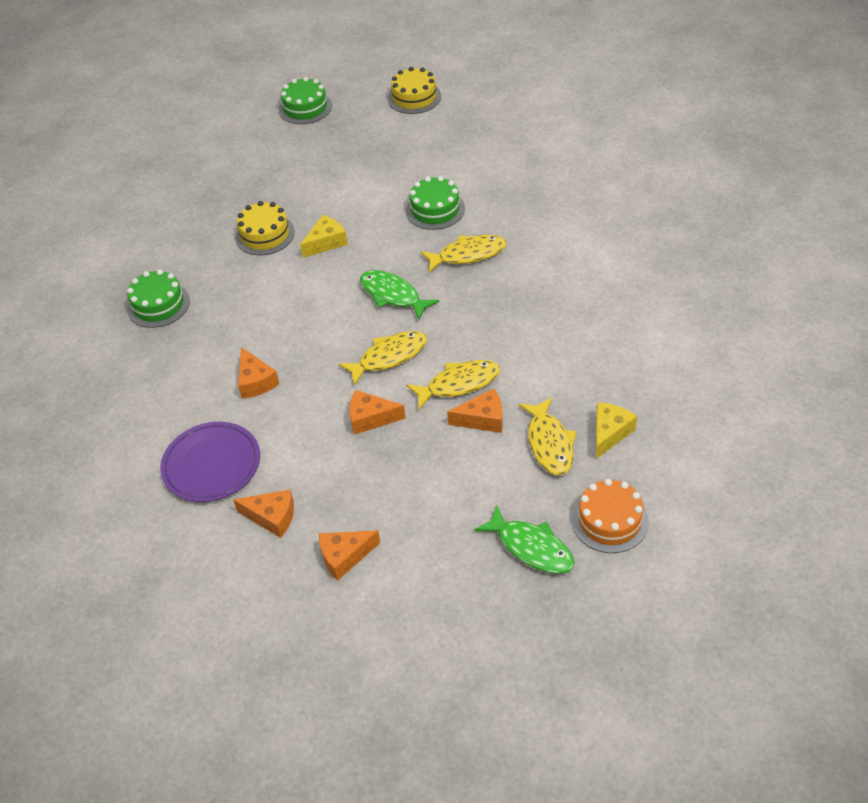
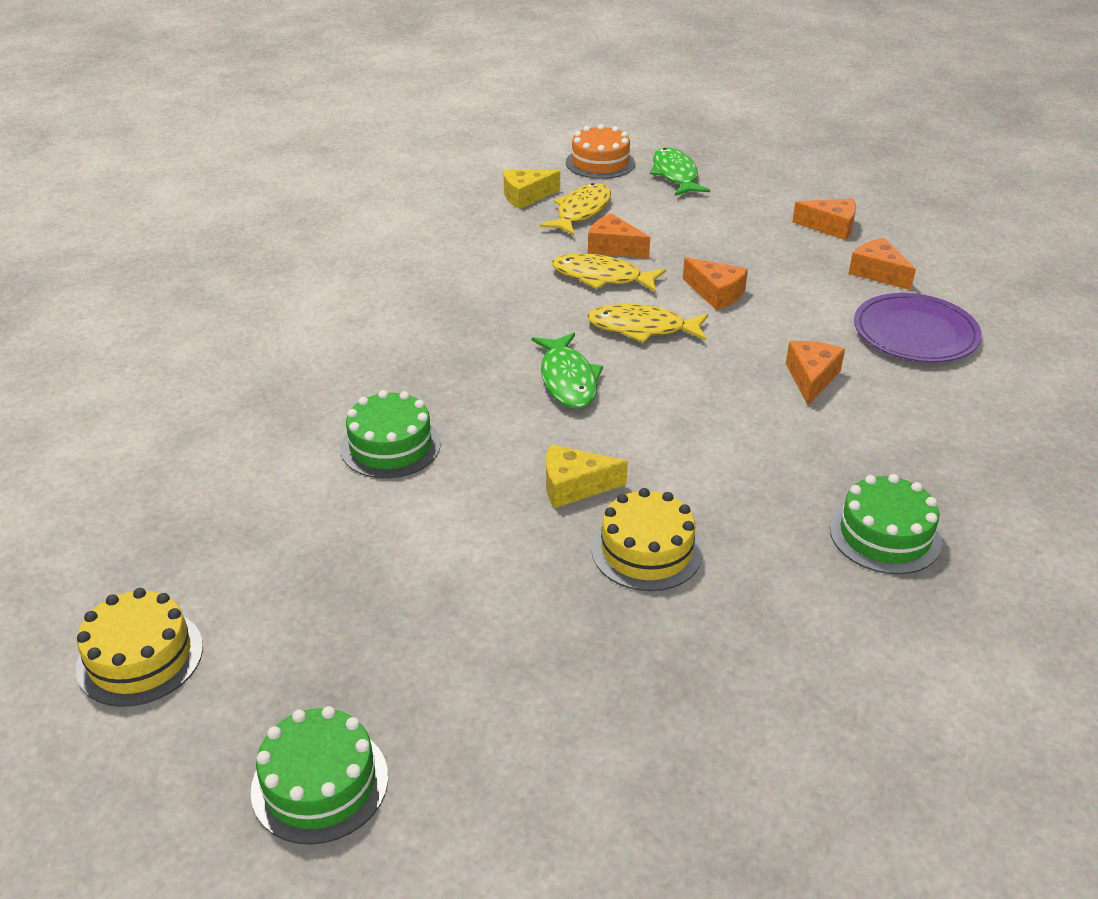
camera: 145 degrees left, 10 degrees down
(468, 254) = (432, 374): yellow fish -> none

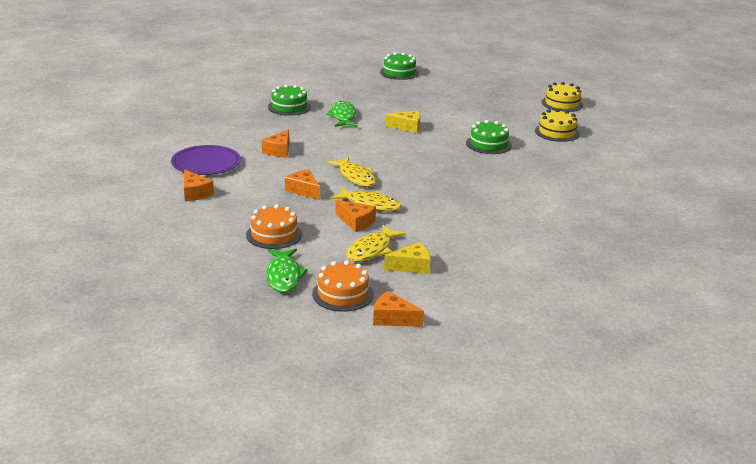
camera: 175 degrees left, 10 degrees down
(320, 783) = (493, 81): green cake -> green cake (399, 72)
(568, 380) = (402, 160): green fish -> green fish (343, 116)
(642, 328) = (356, 177): yellow fish -> yellow fish turned 45 degrees clockwise
(646, 550) = (383, 110): yellow cake -> yellow cake (557, 132)
(717, 221) = (274, 234): none -> orange cake
(830, 227) = (197, 223): orange cheese -> orange cheese (392, 318)

